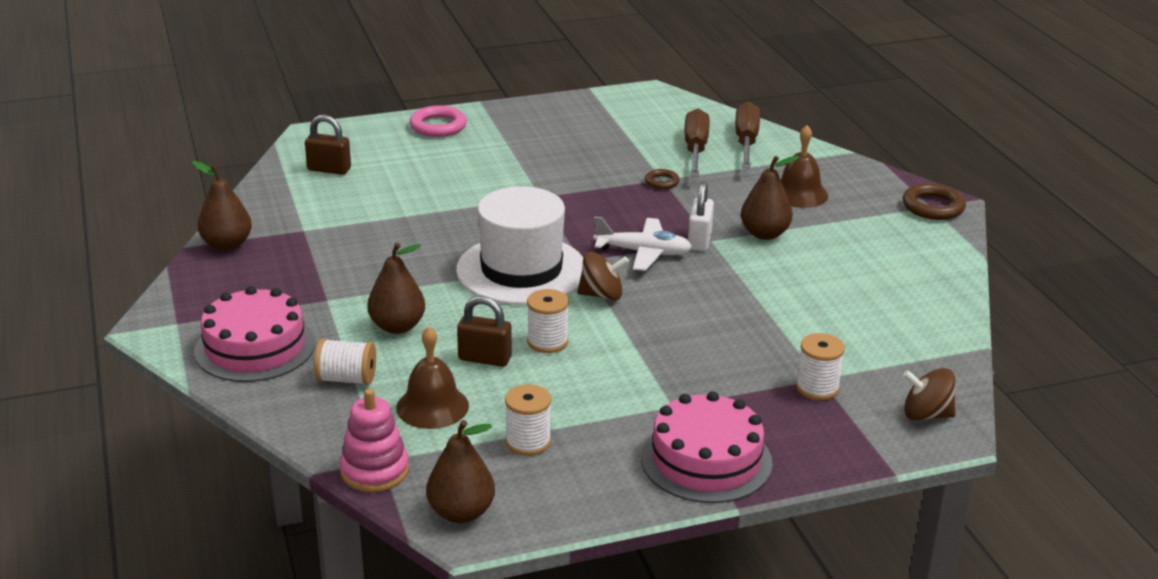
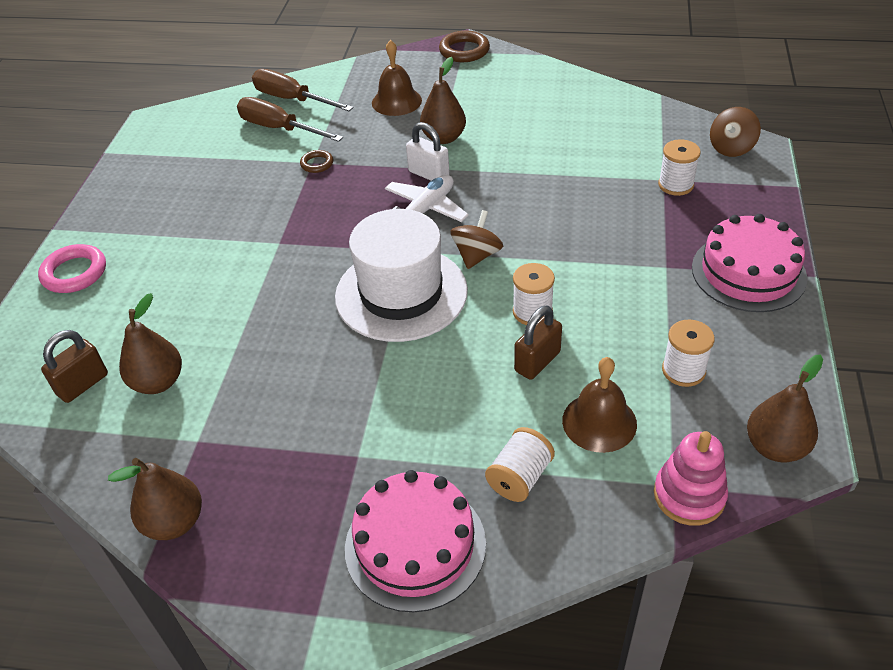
camera: 60 degrees left, 15 degrees up
(397, 326) = (445, 411): brown pear -> brown pear (158, 382)

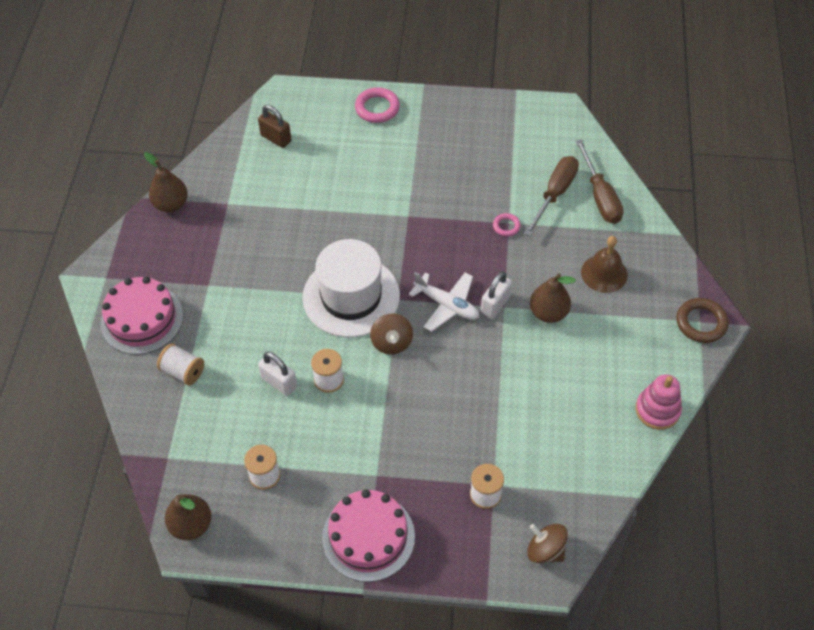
camera: 85 degrees right, 10 degrees up
(158, 382) = (275, 174): brown pear -> none
(292, 100) = (600, 196): brown screwdriver -> brown screwdriver turned 135 degrees clockwise
(317, 164) = (506, 226): brown ring -> pink ring
(477, 255) = (392, 342): brown spinning top -> brown spinning top turned 60 degrees clockwise
(537, 362) = (279, 382): brown padlock -> white padlock
(599, 422) = (222, 418): brown bell -> none
(689, 495) = (159, 466): pink stacking toy -> pink stacking toy (657, 410)

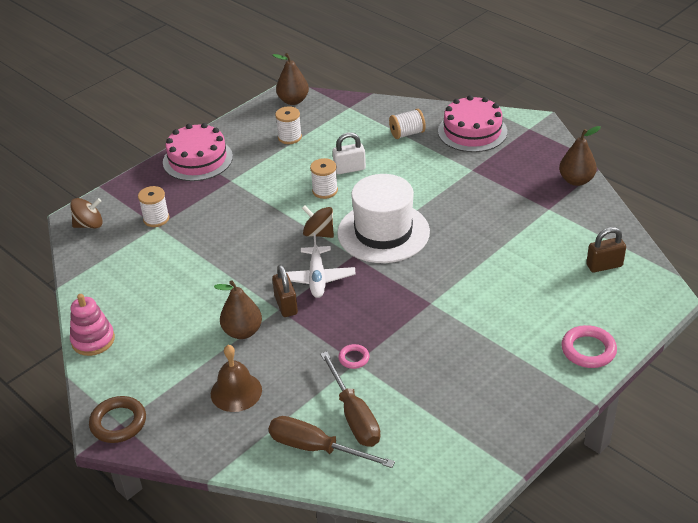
camera: 130 degrees right, 15 degrees down
(447, 305) = (317, 278): white plane -> white plane turned 75 degrees counterclockwise
(495, 305) = (286, 305): white padlock -> brown padlock

